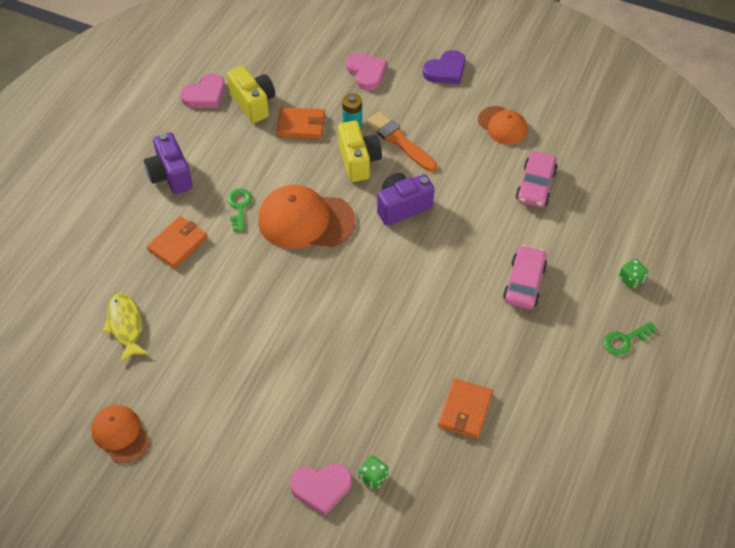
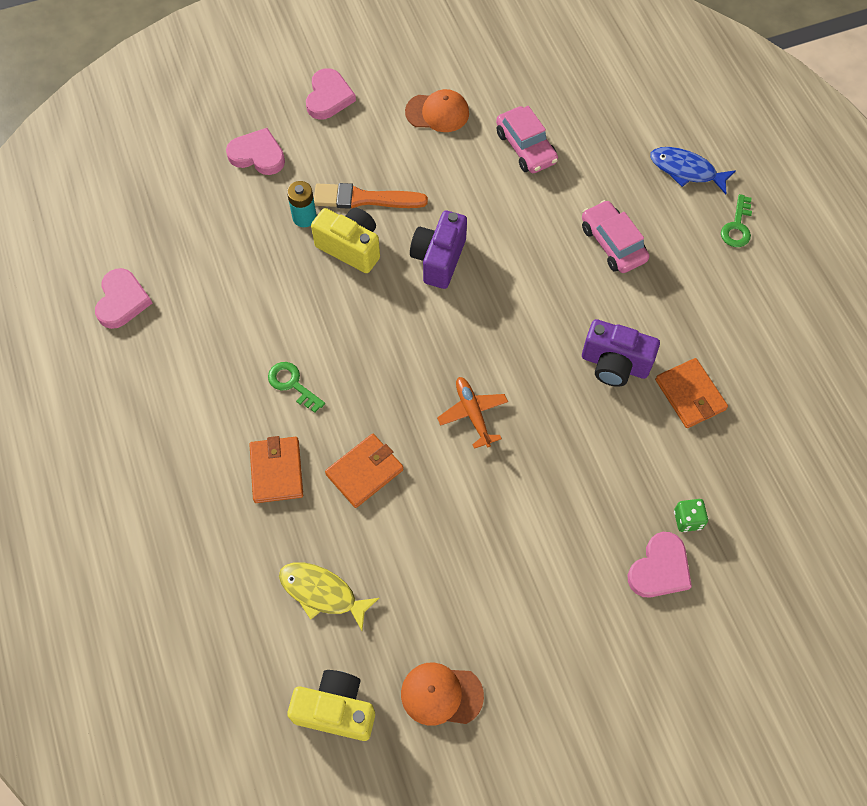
camera: 45 degrees left, 10 degrees up
(170, 175) = (186, 411): purple camera -> purple camera (614, 364)
(253, 103) = (183, 271): yellow camera -> yellow camera (336, 710)
(301, 125) = (256, 256): orange wallet -> orange wallet (364, 472)
(305, 220) = (369, 345): orange cap -> none
(318, 306) = (473, 414): none -> orange plane
(446, 70) = (328, 97): purple heart -> pink heart
(631, 280) = (686, 170): green dice -> blue fish

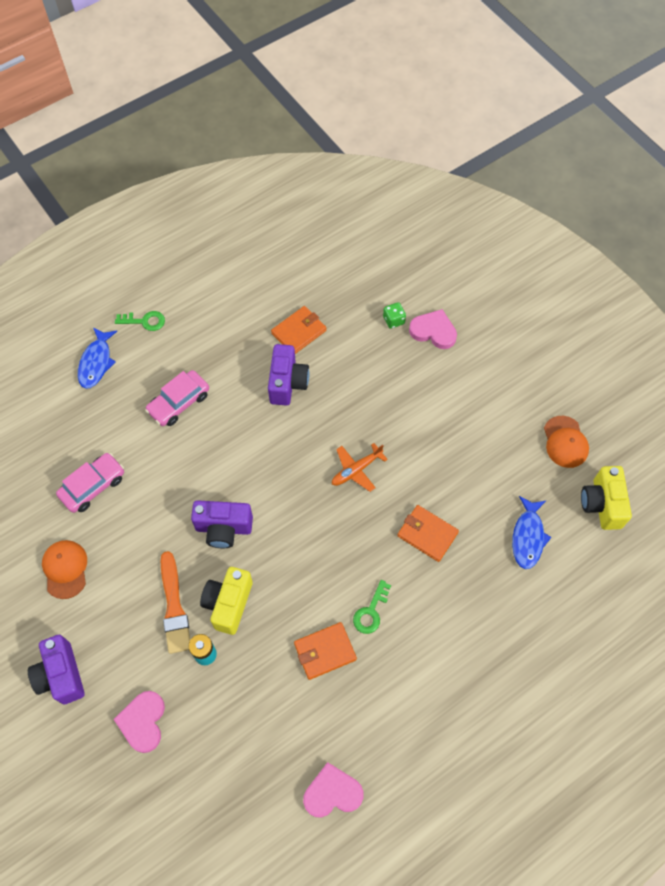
camera: 105 degrees left, 0 degrees up
(276, 471) = (448, 599): orange wallet -> orange wallet (325, 651)
(322, 593) = (528, 537): yellow fish -> blue fish
(328, 97) = (61, 675): pink heart -> purple camera

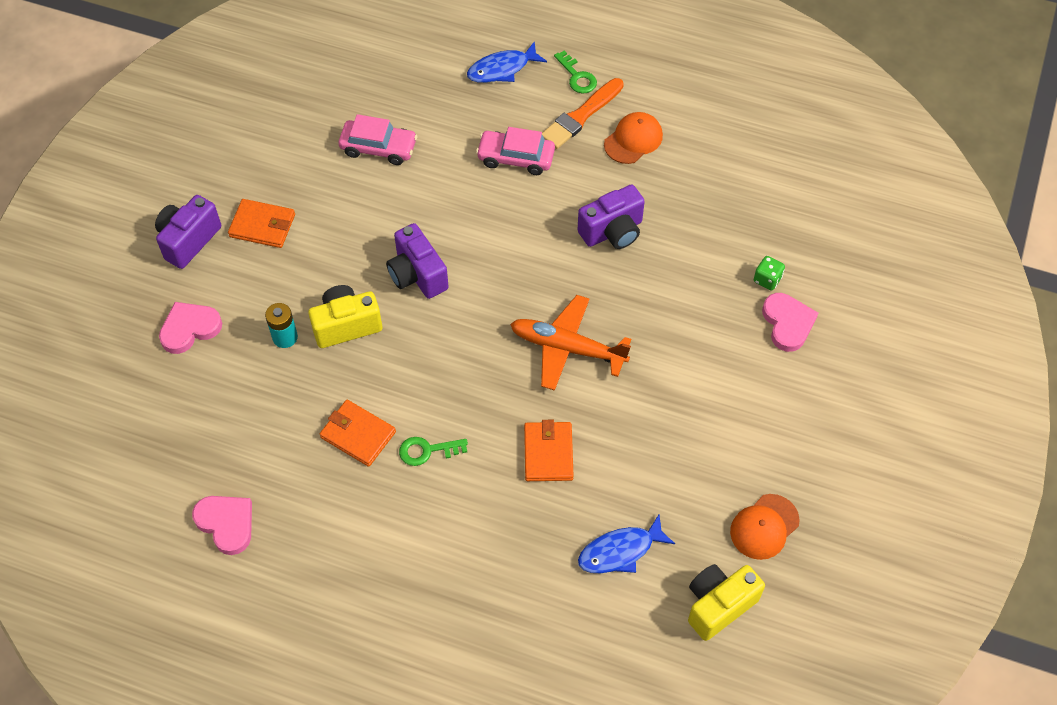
camera: 55 degrees right, 5 degrees down
(65, 569) = (285, 179): orange cap -> orange cap (633, 140)
(174, 607) = (311, 284): orange brush -> orange brush (581, 116)
(299, 332) = (678, 206): orange wallet -> orange wallet (262, 225)
(356, 470) = (568, 348): orange plane -> orange plane, size x1.60

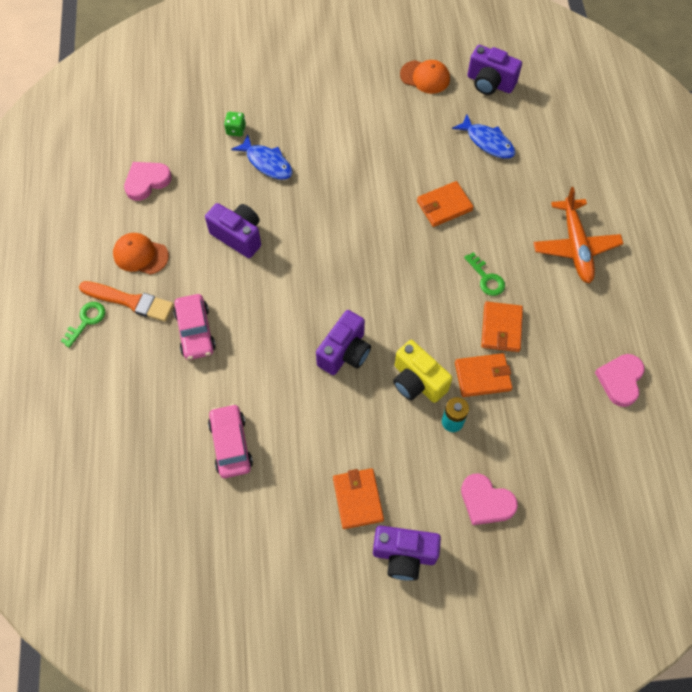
camera: 115 degrees left, 5 degrees up
(315, 388) = (482, 376): none -> orange wallet
(502, 69) = (99, 383): blue fish -> blue fish (267, 163)
(568, 348) = (356, 226): orange plane -> orange plane (575, 246)
(718, 605) = (490, 83): yellow camera -> purple camera
(787, 323) = (267, 108): pink heart -> pink heart (147, 181)

